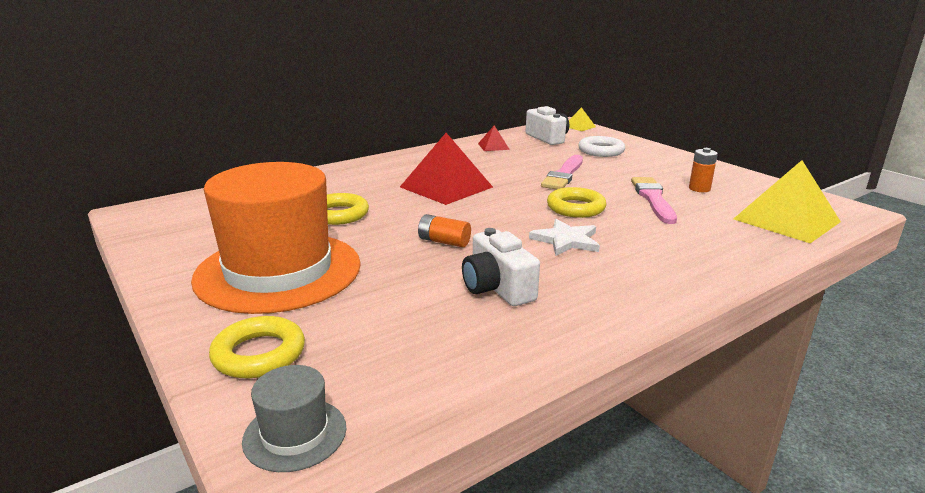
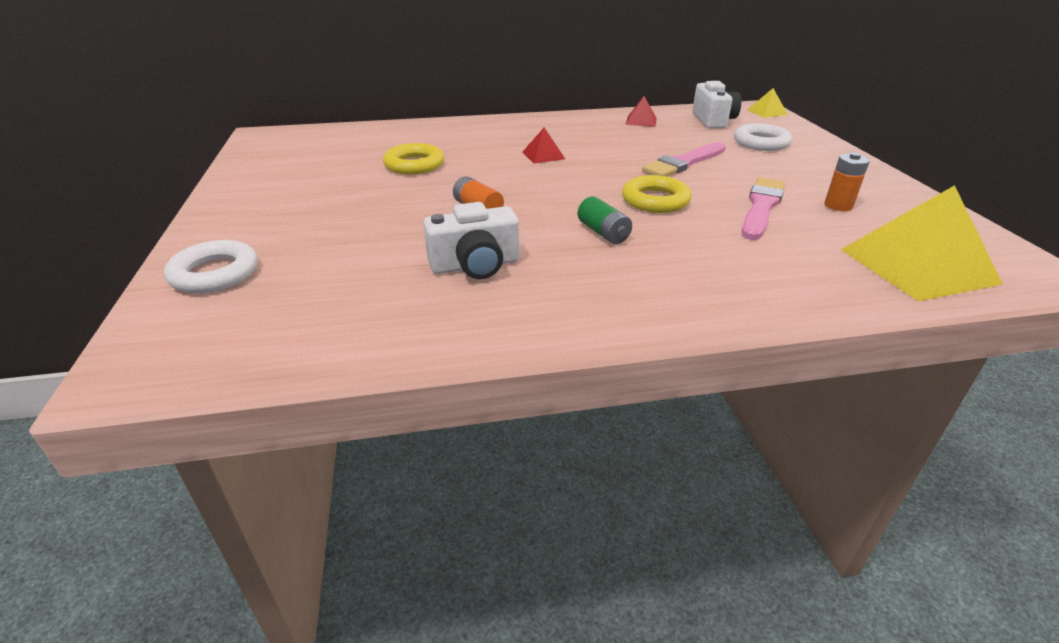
camera: 25 degrees right, 10 degrees up
(259, 354) = (215, 273): yellow ring -> white ring
(278, 271) = (309, 206): orange hat -> none
(295, 434) = (164, 348): grey hat -> none
(446, 187) = (543, 155): red pyramid -> red pyramid, size x0.47
(497, 288) = (475, 265): white camera -> white camera turned 105 degrees counterclockwise
(566, 240) = (603, 233): white star -> green battery

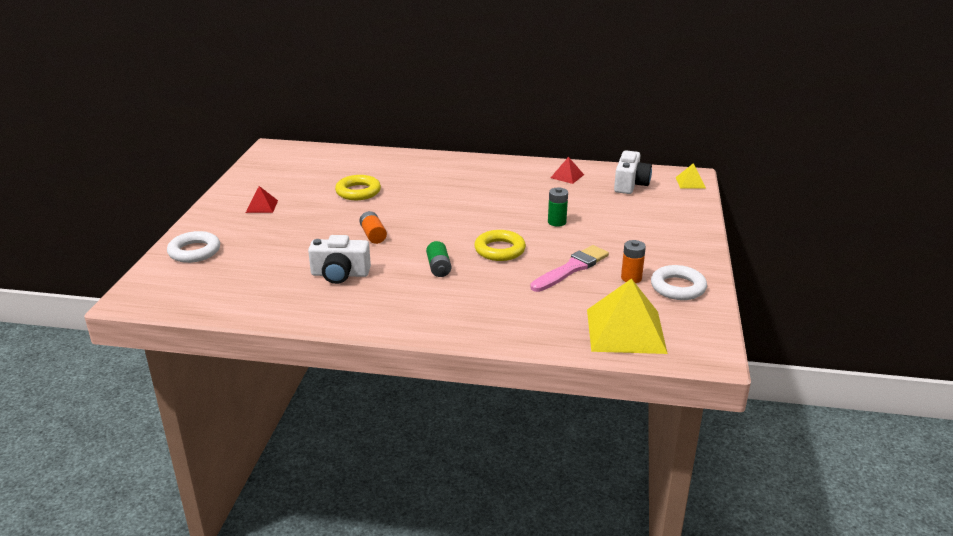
camera: 20 degrees right, 5 degrees down
(543, 155) = (456, 198): red pyramid -> red pyramid (262, 206)
(684, 163) = (557, 222): pink brush -> green battery
(761, 143) = (643, 213): white ring -> white ring (678, 287)

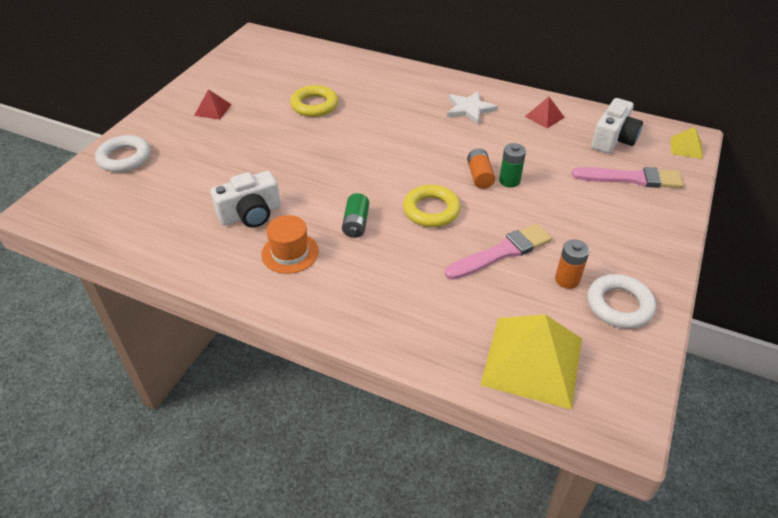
camera: 15 degrees right, 15 degrees up
(340, 274) = (250, 214): white camera -> white camera turned 45 degrees counterclockwise
(373, 235) = (306, 166): orange battery -> orange battery (479, 176)
(390, 294) = (290, 253): none -> orange hat
(500, 178) = (469, 109): none -> white star
(655, 208) = (631, 178): none -> pink brush

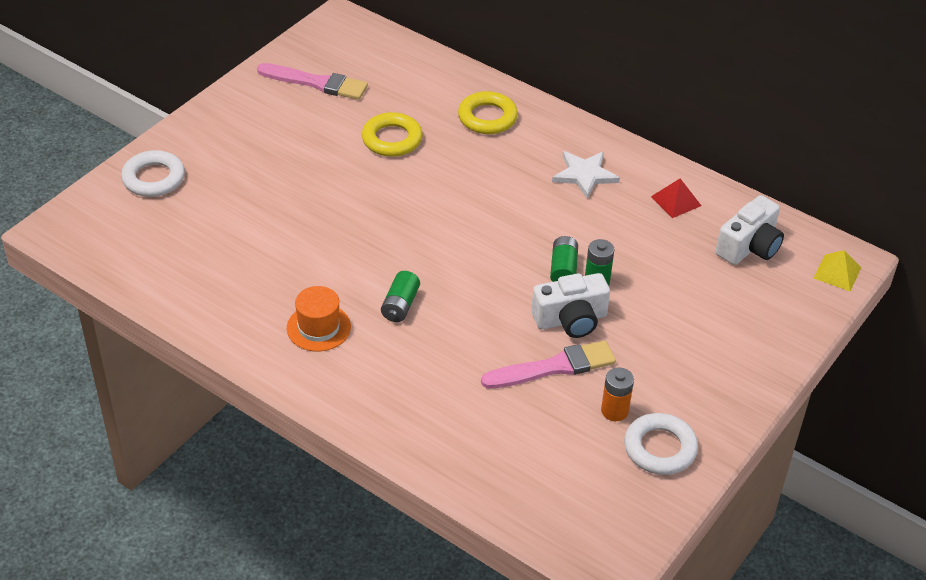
camera: 10 degrees right, 0 degrees up
(213, 110) = (266, 127): red pyramid -> none
(250, 214) = (285, 274): white camera -> white camera (571, 320)
(431, 210) = (491, 303): yellow ring -> yellow ring (487, 117)
(479, 176) = (563, 269): orange battery -> green battery
(532, 361) = (541, 488): yellow pyramid -> none
(631, 178) = (747, 302): pink brush -> pink brush (316, 83)

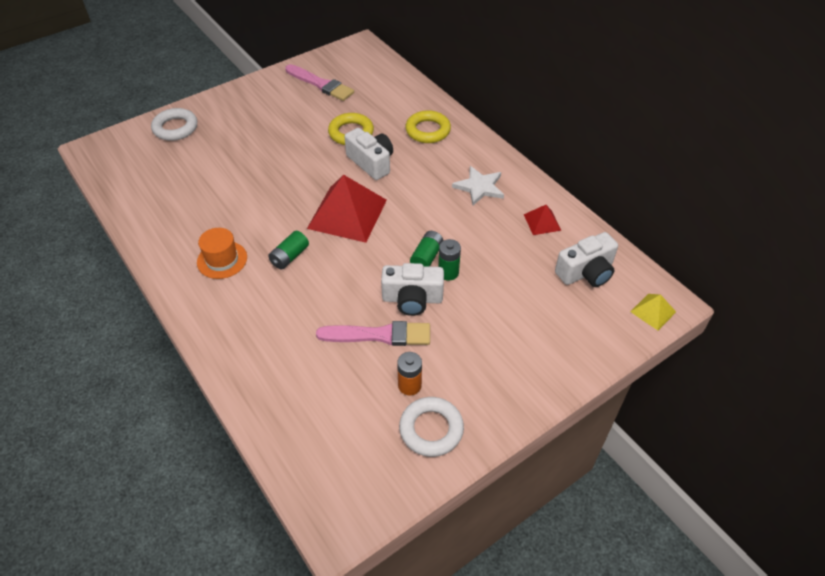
camera: 20 degrees right, 5 degrees up
(438, 172) = (371, 162): none -> white camera
(442, 240) = (347, 213): none -> red pyramid

